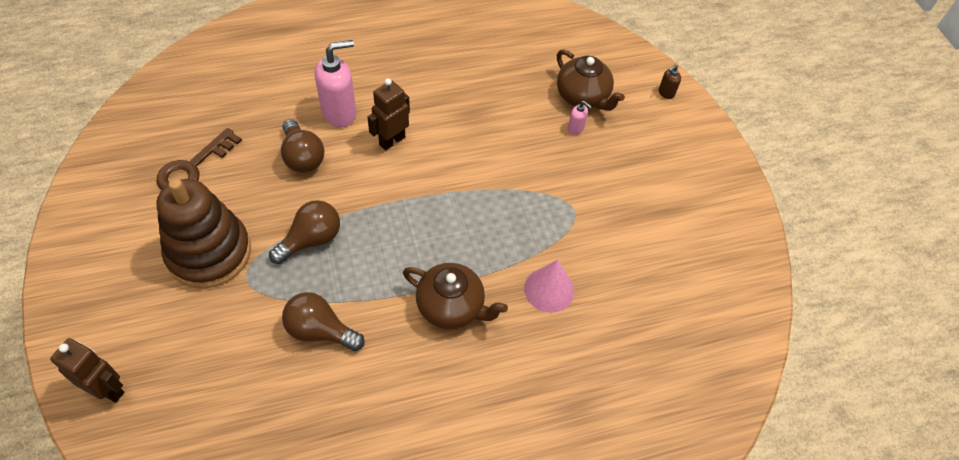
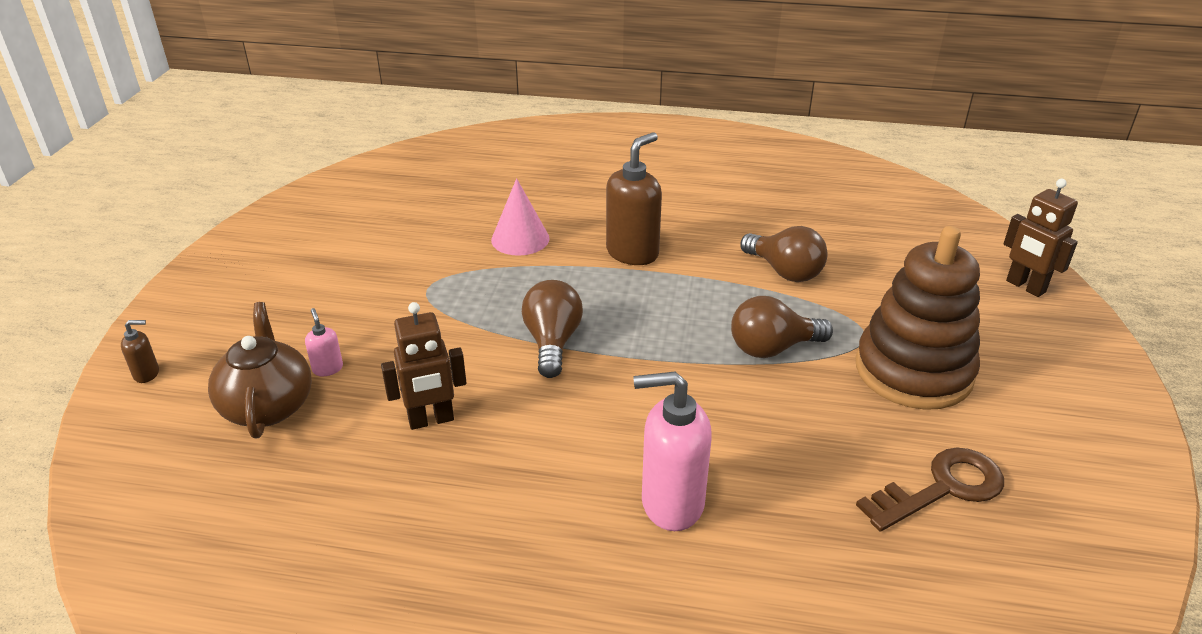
camera: 150 degrees left, 20 degrees down
(302, 157) = (757, 451): brown light bulb -> brown light bulb (552, 342)
(392, 141) = (606, 433): brown robot -> brown robot (431, 420)
(451, 307) = (632, 253): brown teapot -> brown soap dispenser

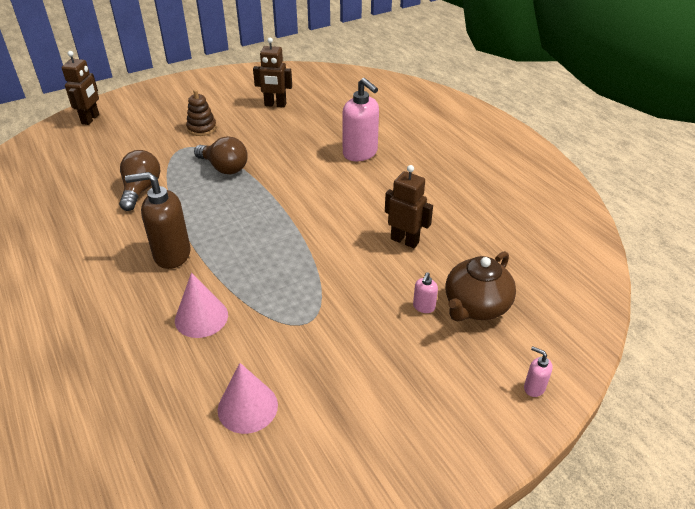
camera: 130 degrees left, 5 degrees up
(147, 374) = (534, 387): brown soap dispenser -> pink soap dispenser
(394, 225) = (247, 407): none -> pink cone
(552, 342) = (299, 237): brown light bulb -> none
(913, 371) = (202, 128): brown stacking toy -> brown stacking toy, size x0.47
(941, 488) = (275, 105): brown key -> brown robot

